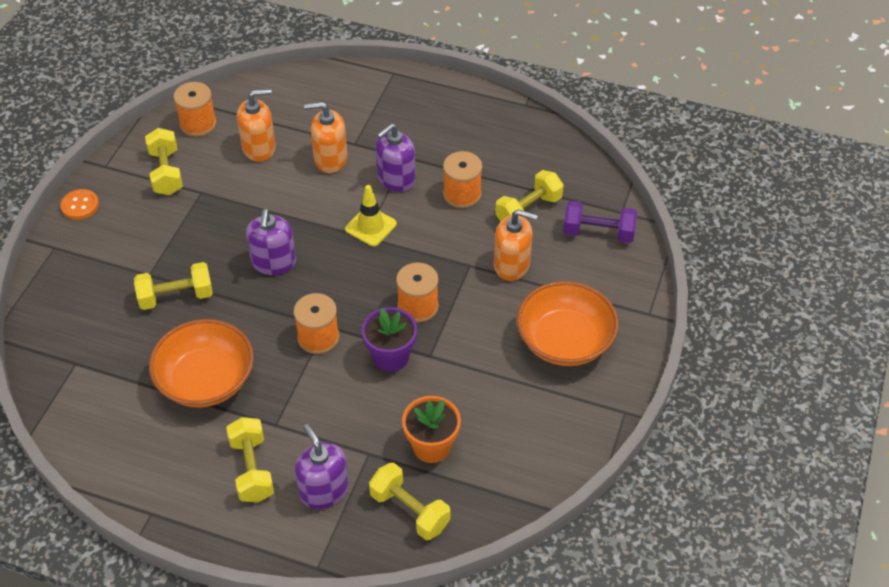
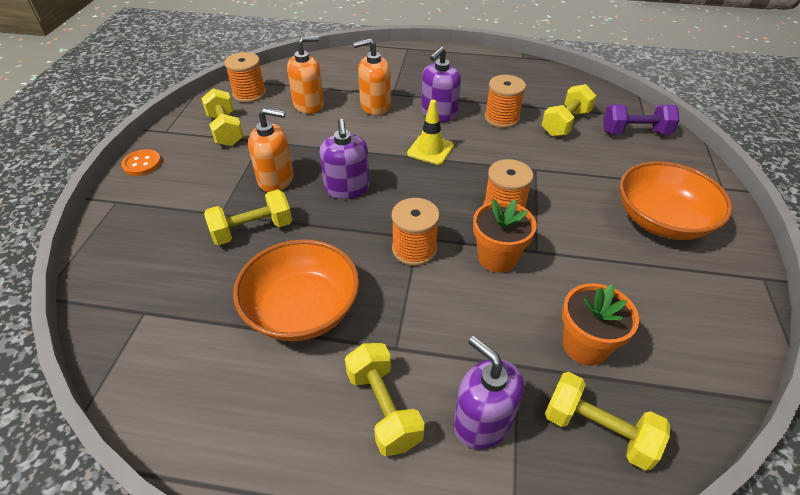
camera: 10 degrees left, 5 degrees down
(391, 357) = (497, 258): purple flower pot -> orange flower pot
(512, 265) = (574, 164): orange soap dispenser -> orange soap dispenser (276, 179)

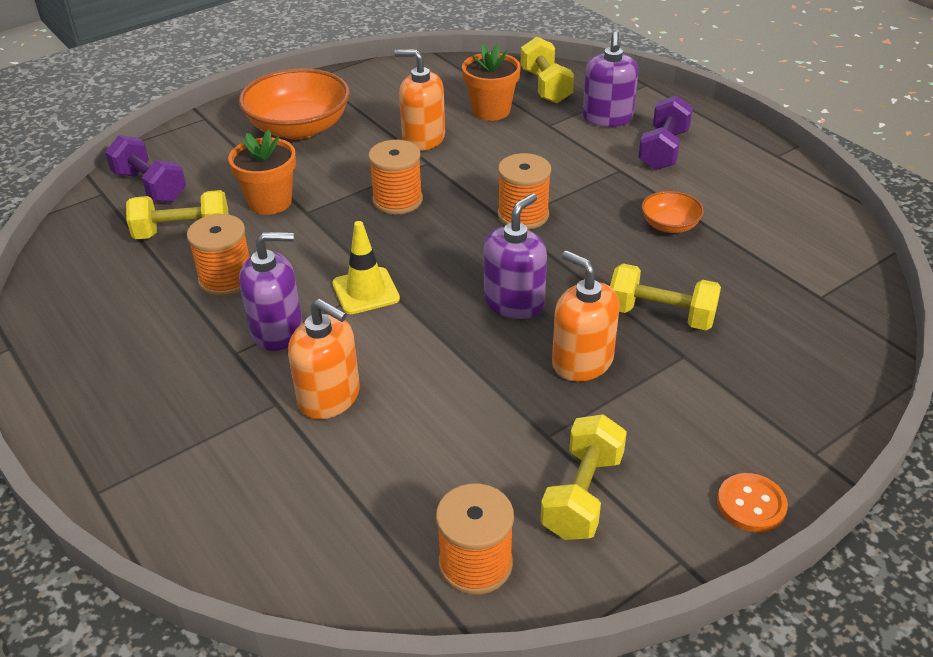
camera: 135 degrees left, 5 degrees down
(302, 310) = (670, 225): orange bowl -> orange bowl, size x0.49
(308, 104) = (412, 465): orange soap dispenser -> orange soap dispenser (423, 139)
(383, 408) = (663, 150): yellow dumbbell -> purple dumbbell
(497, 258) = (465, 174): orange flower pot -> orange flower pot (270, 202)

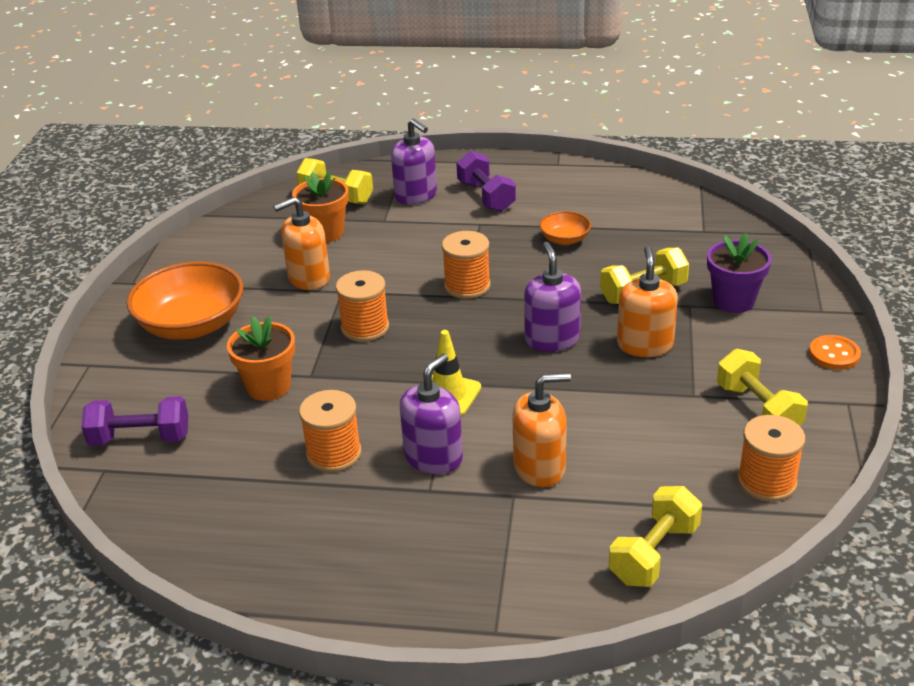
camera: 45 degrees left, 5 degrees down
(183, 233) = (237, 449): yellow dumbbell -> yellow dumbbell (654, 554)
(582, 362) = (645, 345): orange soap dispenser -> orange soap dispenser turned 90 degrees clockwise
(735, 380) = (733, 301): none -> purple flower pot

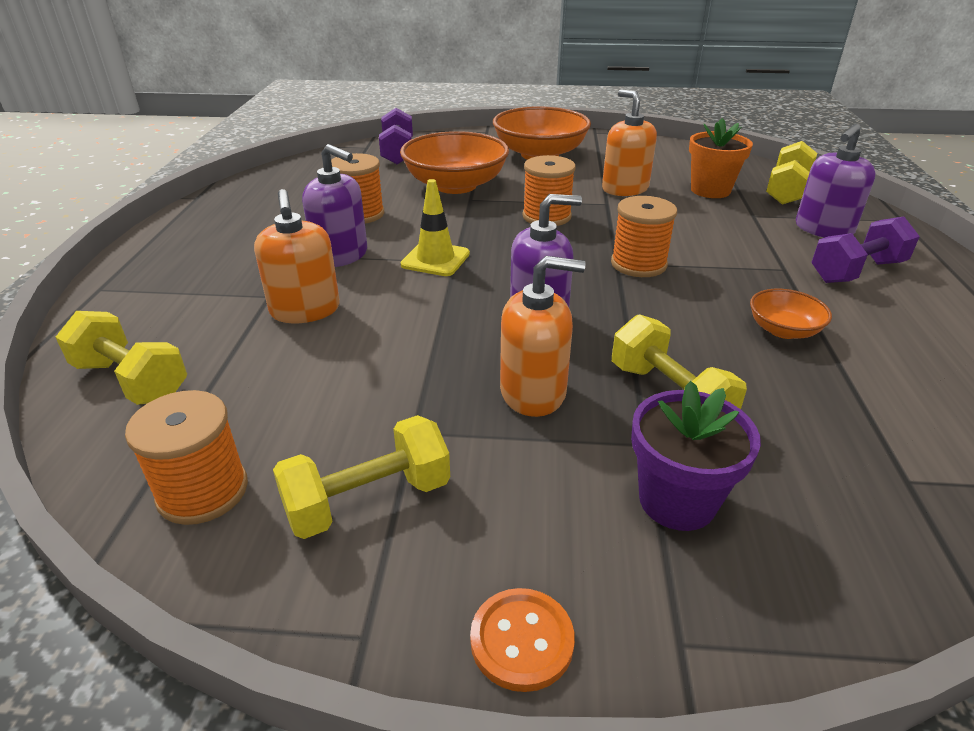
camera: 85 degrees right, 0 degrees up
(268, 386) = (455, 185): orange flower pot -> orange bowl

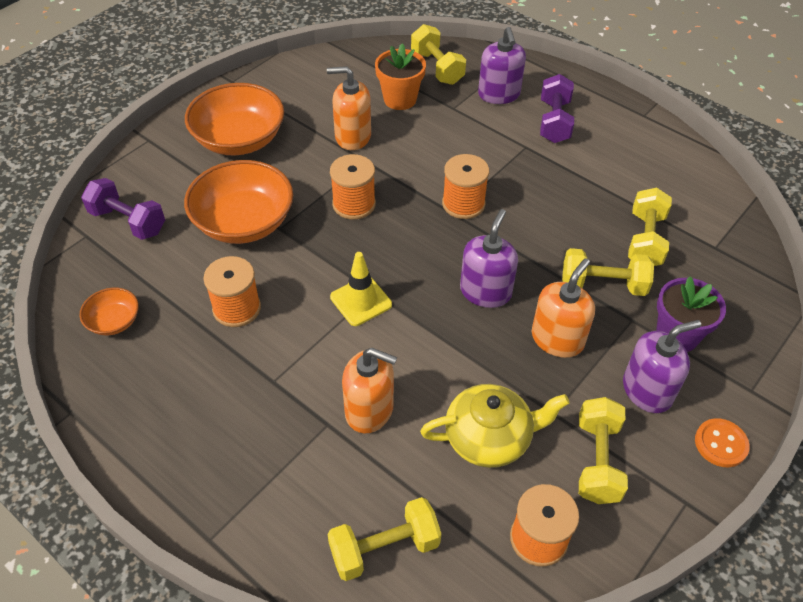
camera: 55 degrees left, 15 degrees up
(332, 396) = (489, 438): none -> yellow teapot
(341, 255) = (301, 353): purple soap dispenser -> purple soap dispenser (647, 390)
(783, 330) = (582, 196): orange bowl -> orange bowl (114, 321)
(801, 405) = (645, 240): none -> yellow dumbbell

